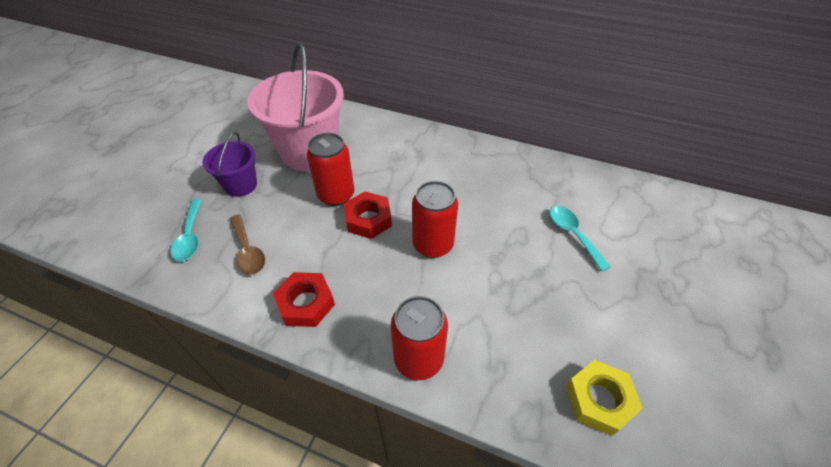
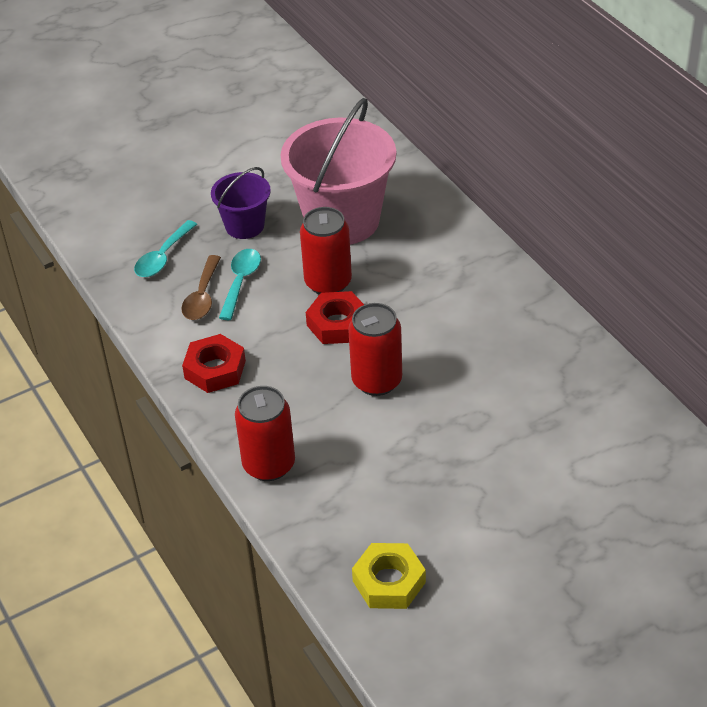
camera: 40 degrees right, 5 degrees down
(573, 234) = (534, 449): turquoise spoon -> turquoise spoon (241, 282)

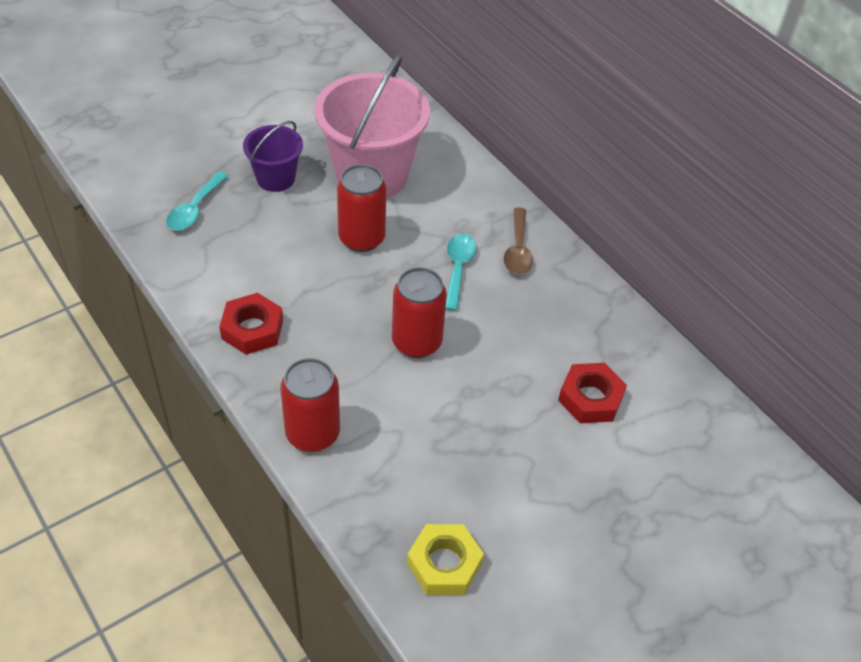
camera: 10 degrees left, 5 degrees up
(202, 296) = (236, 251): brown spoon -> brown spoon (518, 250)
(241, 282) = (274, 236): turquoise spoon -> turquoise spoon (458, 268)
(337, 324) = (374, 281): red nut -> red nut (590, 398)

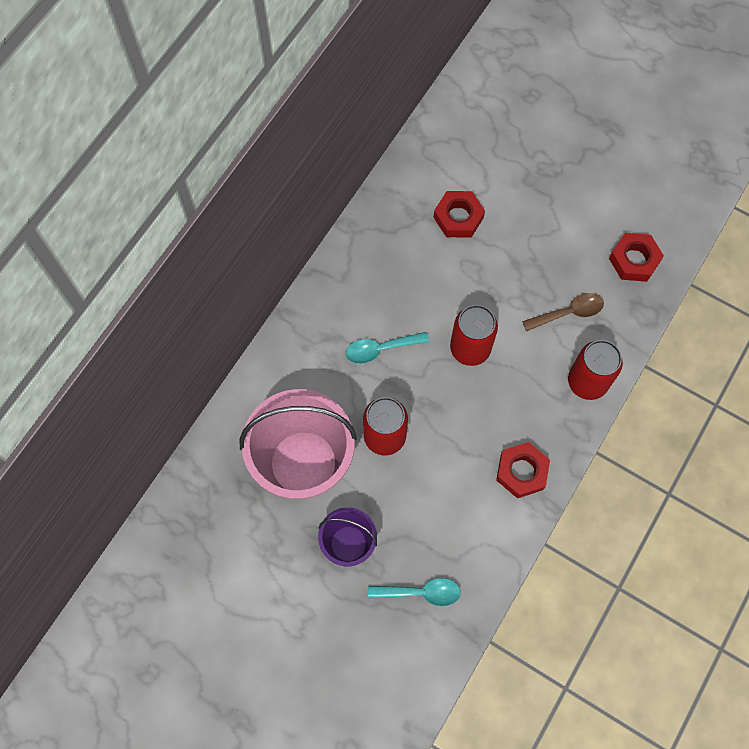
camera: 110 degrees left, 20 degrees up
(444, 564) = (634, 260): yellow nut -> red nut
(518, 250) = (337, 313): brown spoon -> brown spoon (568, 313)

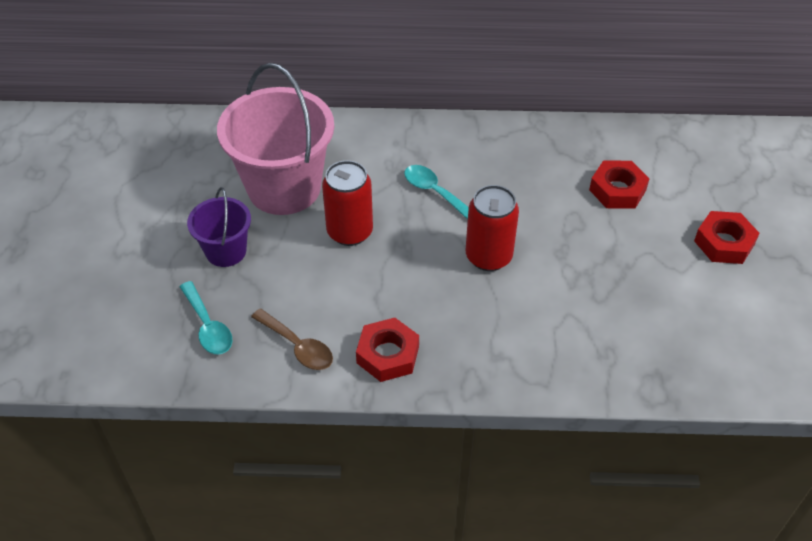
camera: 60 degrees right, 20 degrees down
(568, 313) = (595, 320): brown spoon -> brown spoon (298, 346)
(587, 382) = (530, 370): red can -> none
(634, 260) = (707, 352): red nut -> red nut (724, 243)

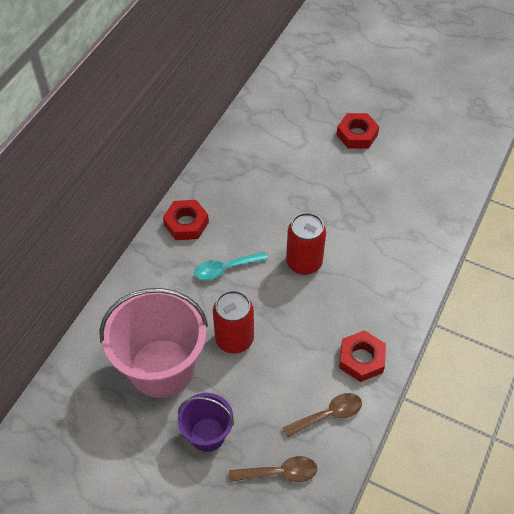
camera: 65 degrees left, 5 degrees up
(208, 326) = (279, 472): turquoise spoon -> brown spoon
(617, 190) = (283, 165): red nut -> red nut (186, 223)

